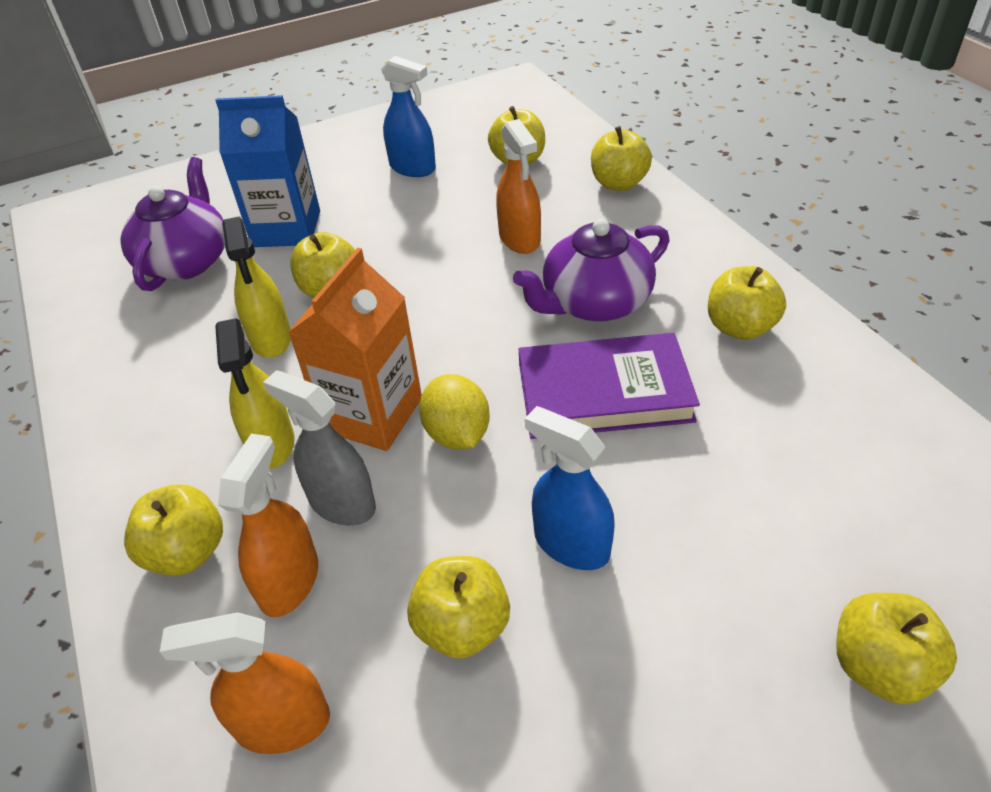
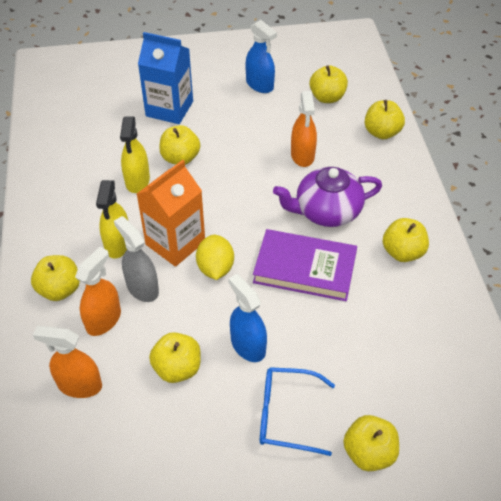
camera: 15 degrees right, 5 degrees up
(186, 261) = (106, 115): purple teapot -> none
(699, 646) = (286, 415): none -> blue glasses

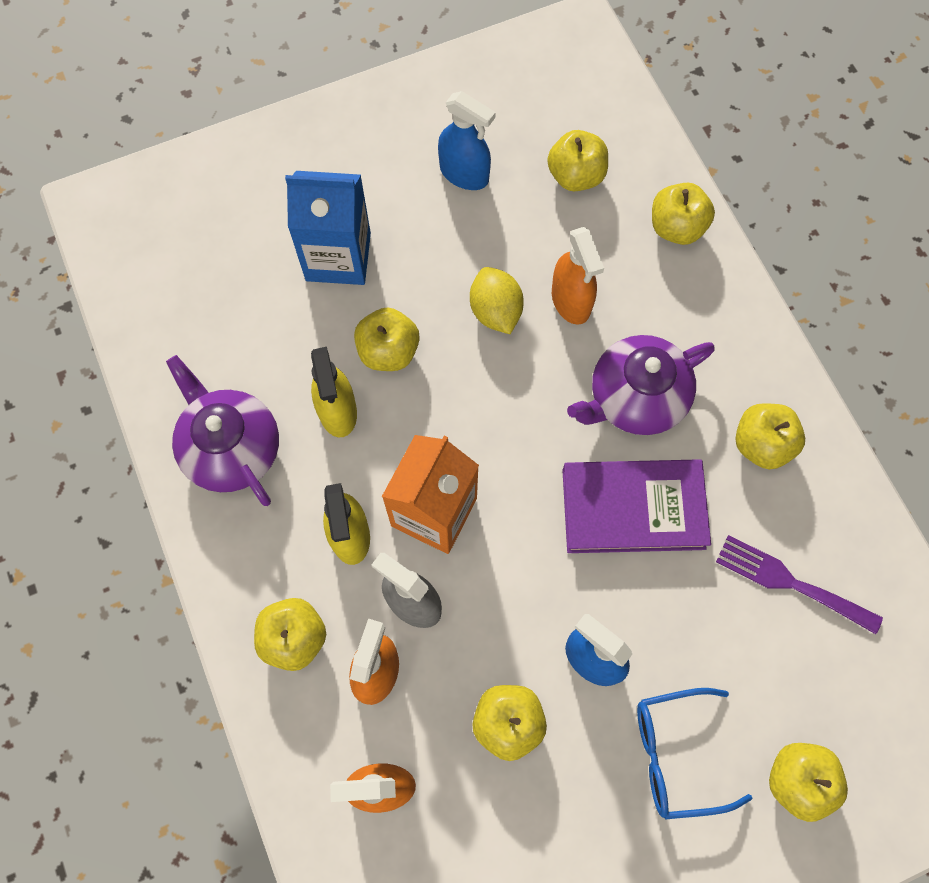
camera: 15 degrees left, 20 degrees up
(66, 185) = (231, 448): none -> purple teapot
(215, 268) = (506, 541): yellow lemon -> yellow lemon (495, 311)
(399, 333) = (790, 582): none -> purple fork

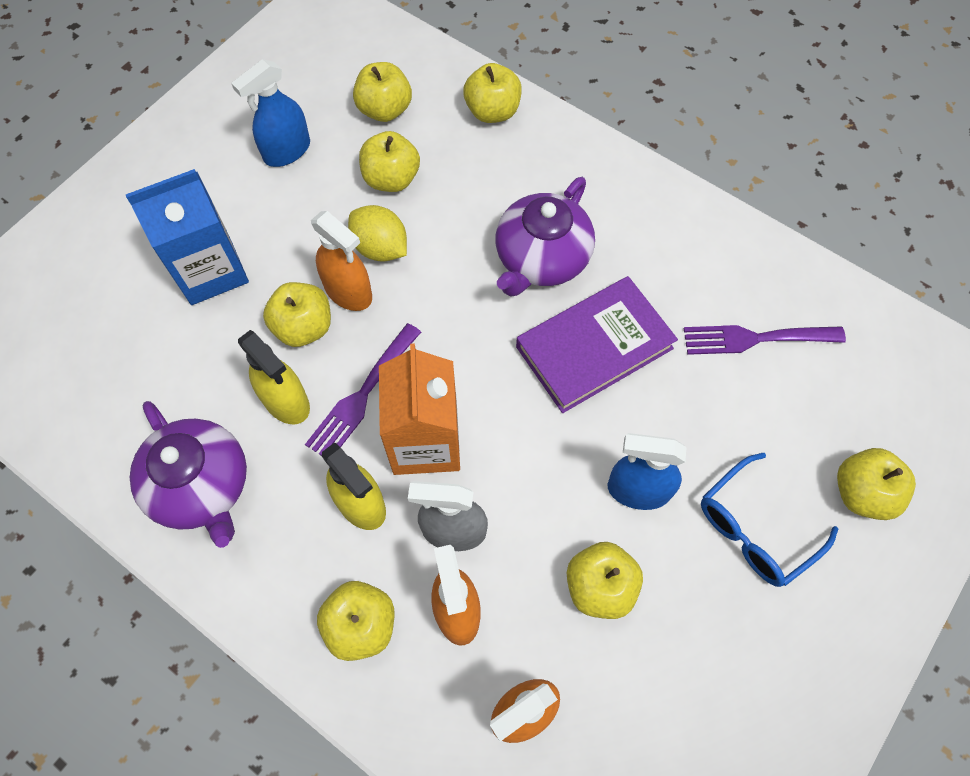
camera: 30 degrees left, 5 degrees down
(231, 448) = (201, 486): purple teapot -> purple teapot turned 150 degrees counterclockwise
(403, 441) = (362, 396): none -> purple fork
(464, 174) = (287, 151): blue spray bottle -> blue spray bottle turned 135 degrees clockwise
(571, 301) = (440, 208): orange spray bottle -> orange spray bottle (348, 292)
(761, 444) = (664, 243): yellow apple -> yellow apple (391, 179)

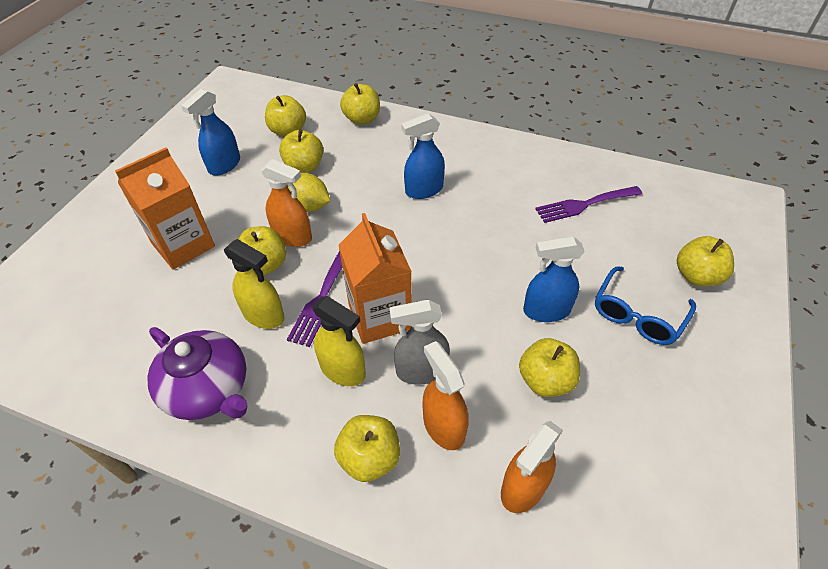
camera: 15 degrees left, 15 degrees down
(210, 270) = (183, 245): blue carton -> orange carton
(541, 258) = (424, 190): purple teapot -> blue spray bottle
(594, 348) = (480, 232): purple book -> none

